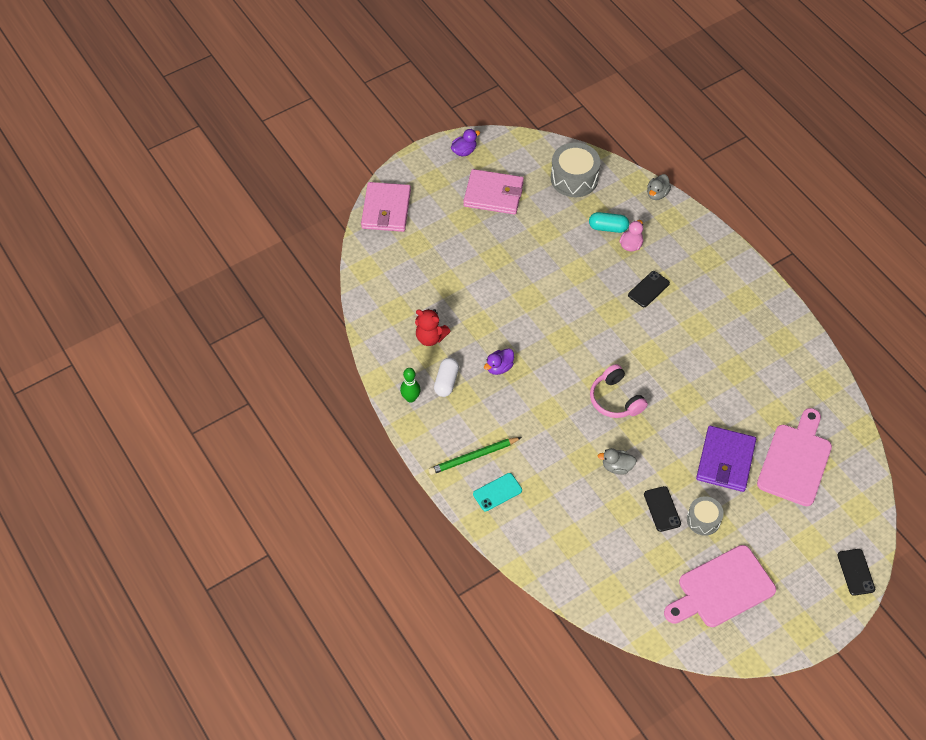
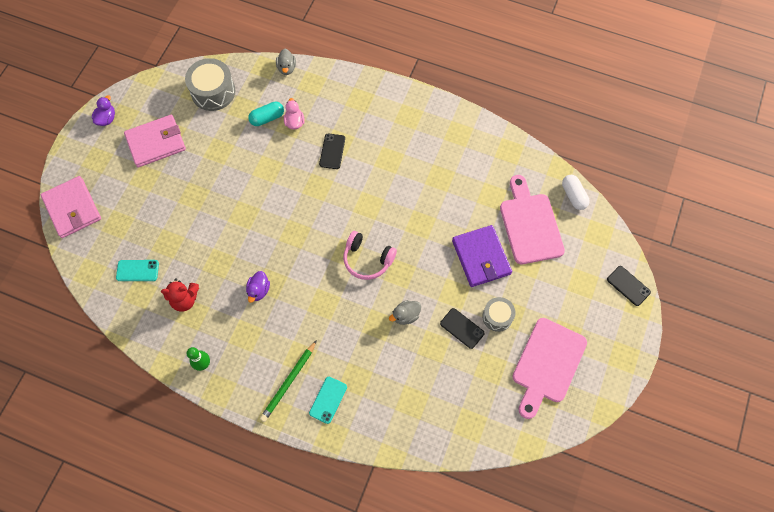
camera: 35 degrees left, 10 degrees up
(406, 290) = (137, 270): none -> turquoise phone
(446, 382) = (224, 330): white capsule -> white capsule (573, 196)

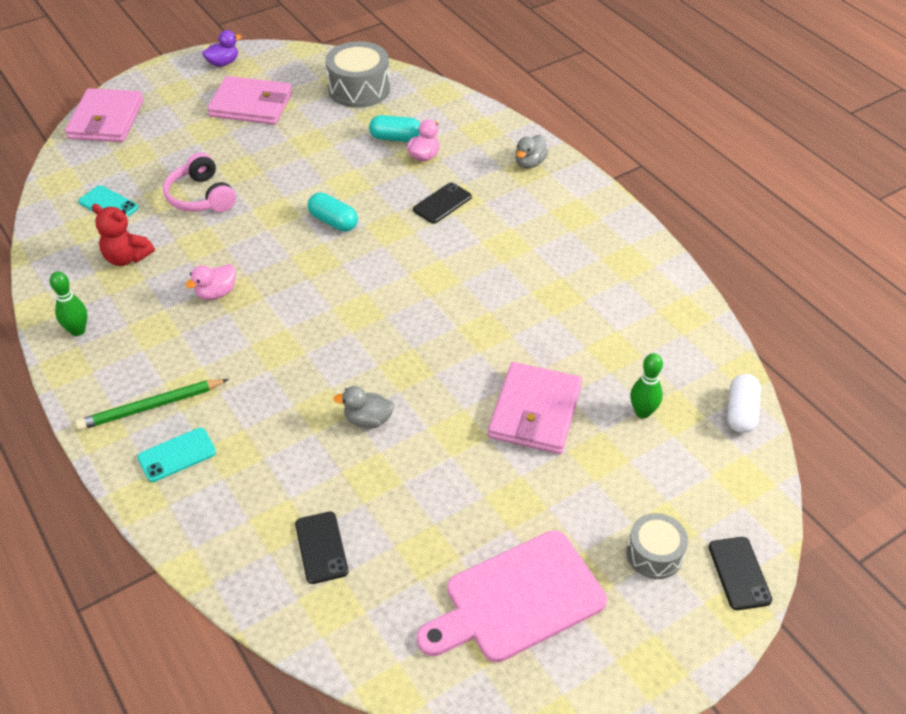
camera: 35 degrees right, 20 degrees down
(259, 290) = (216, 293): purple duck -> pink duck
(282, 201) = (333, 221): none -> turquoise capsule
(287, 68) = (465, 104): grey duck -> grey duck (529, 163)
(367, 259) = (378, 332): pink headphones -> pink headphones (201, 197)
(462, 328) = (431, 479): black phone -> black phone (321, 547)
(481, 257) = (535, 411): purple wallet -> pink wallet
(497, 317) = (495, 494): grey drum -> grey drum (654, 554)
(530, 224) = (642, 412): pink cutting board -> green bowling pin

